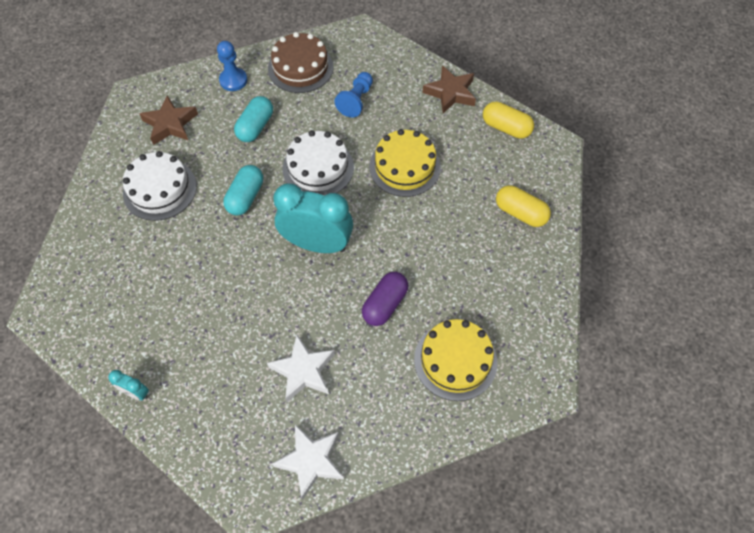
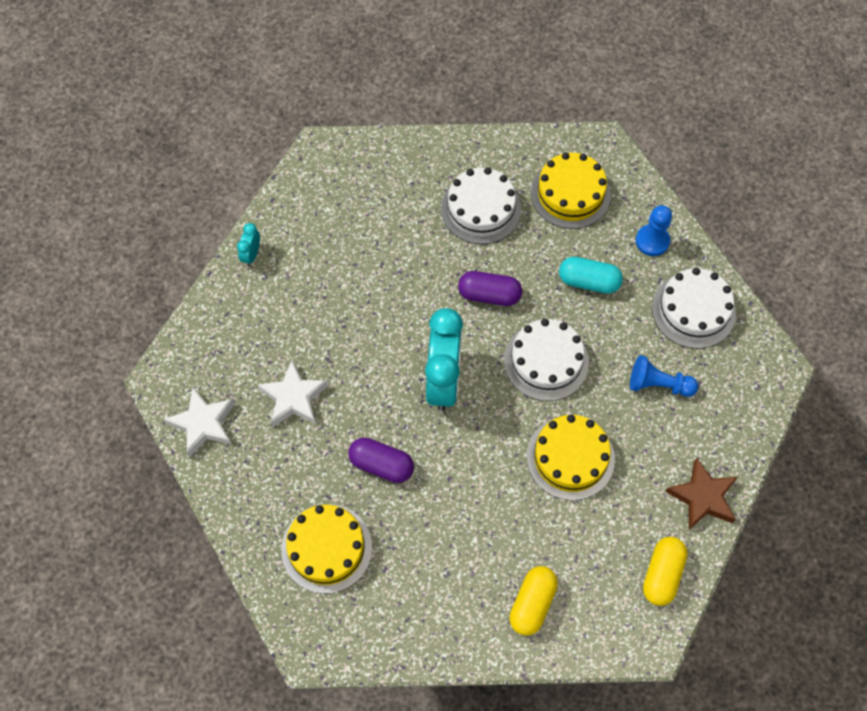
camera: 80 degrees right, 5 degrees up
(170, 124) = (570, 194): brown star -> yellow cake
(246, 197) = (489, 295): turquoise capsule -> purple capsule
(300, 68) = (693, 310): brown cake -> white cake

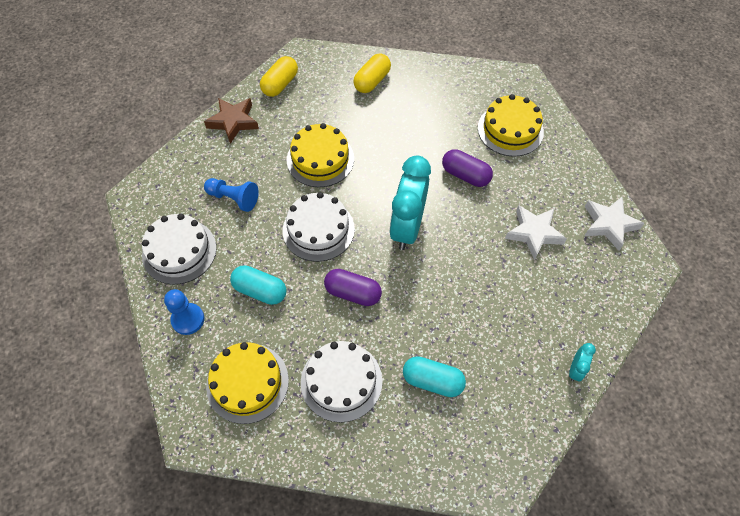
camera: 170 degrees left, 5 degrees down
(392, 223) = (432, 381): none -> turquoise capsule

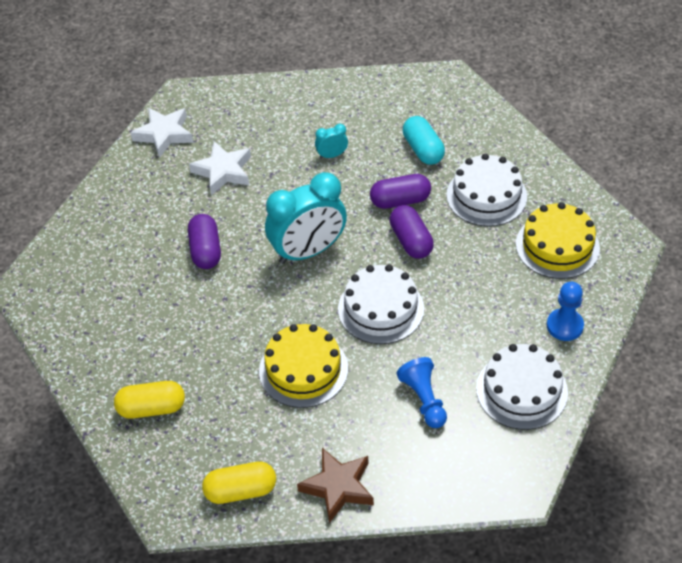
camera: 130 degrees left, 10 degrees down
(260, 291) = (482, 300): turquoise capsule -> none
(396, 318) = (400, 201): none -> purple capsule
(510, 130) = (113, 253): yellow cake -> none
(575, 369) = (323, 87): turquoise clock -> turquoise clock (332, 155)

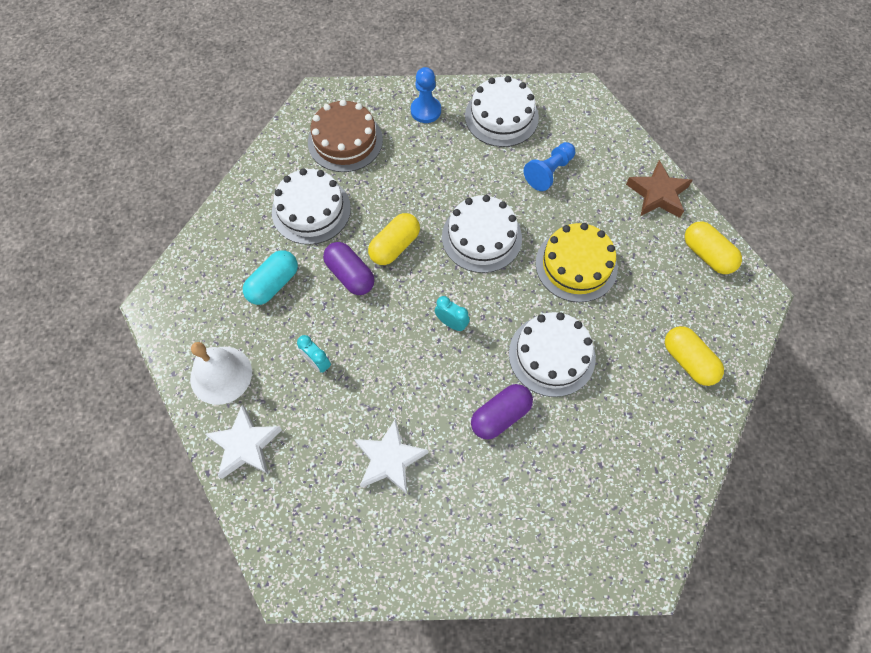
camera: 120 degrees left, 15 degrees up
(164, 134) = (364, 561): white star -> white star (245, 445)
(230, 308) = (551, 355): none -> white cake
(308, 251) = (451, 323): turquoise clock -> turquoise clock, size x0.43
(360, 99) = (221, 375): none -> white bell
(411, 241) = (395, 246): purple capsule -> yellow capsule
(557, 246) = (345, 141): yellow cake -> brown cake

